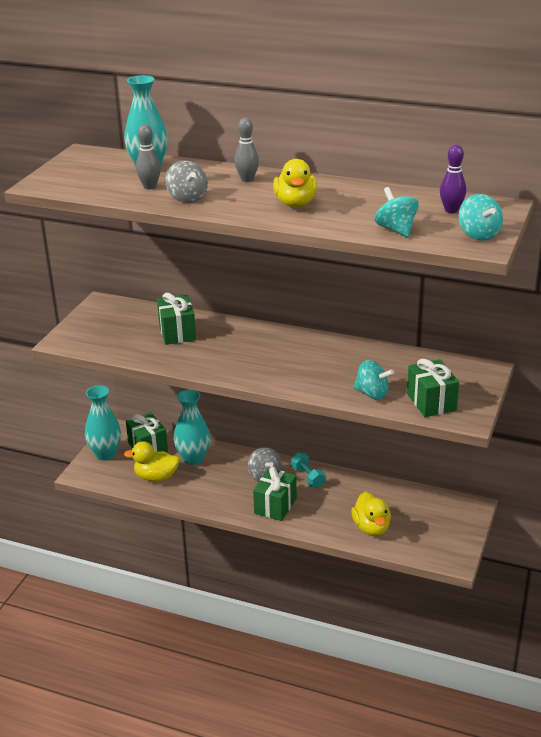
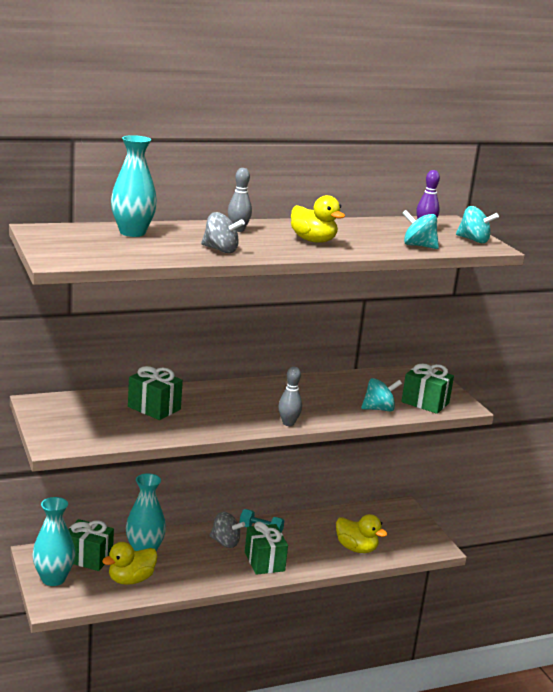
camera: 45 degrees left, 10 degrees down
(150, 187) = (168, 247): grey bowling pin -> grey bowling pin (288, 423)

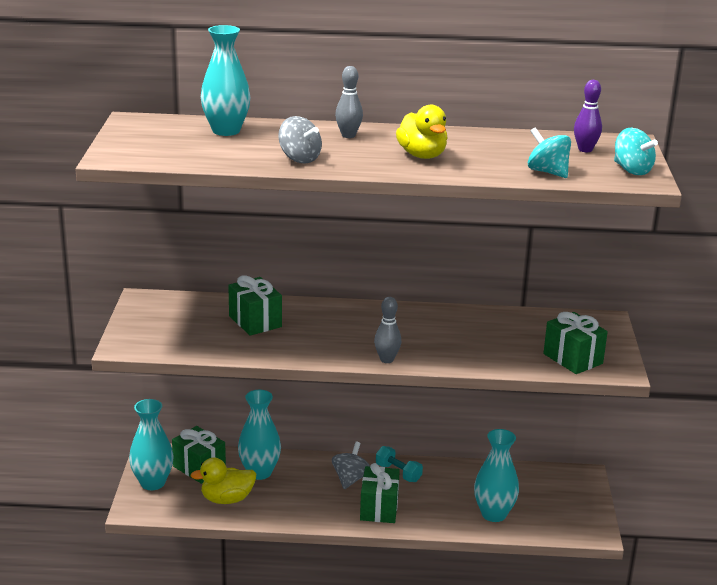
camera: 25 degrees right, 5 degrees up
(225, 542) = (350, 479): grey spinning top -> grey spinning top turned 120 degrees counterclockwise
(356, 548) = (494, 514): yellow duck -> turquoise vase
(379, 409) = (508, 358): turquoise spinning top -> none

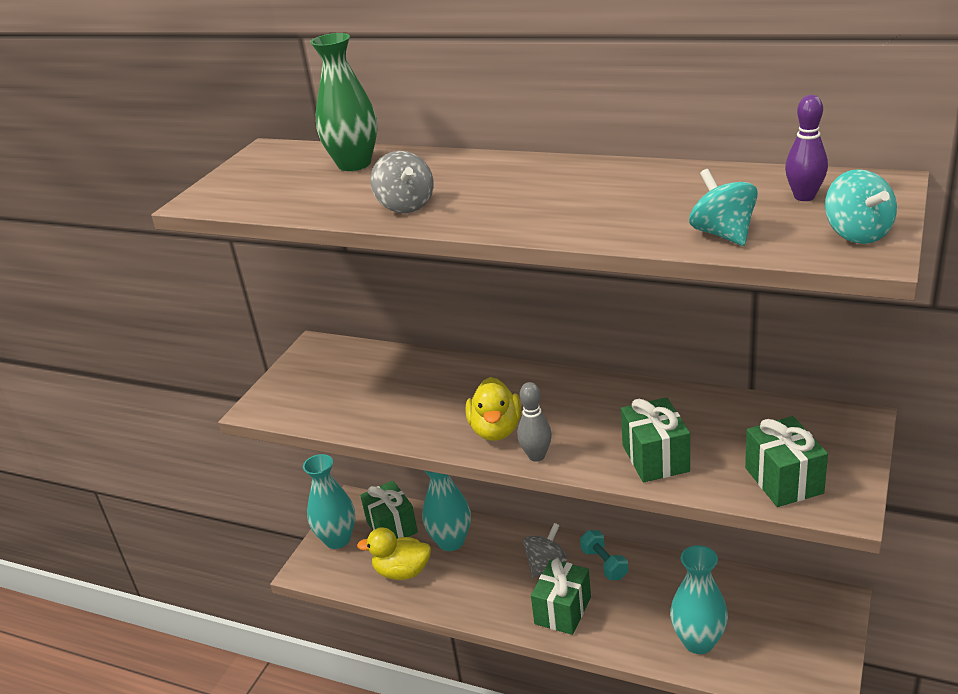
camera: 25 degrees right, 5 degrees up
(226, 131) = (354, 164): turquoise vase -> green vase
(255, 321) = (414, 386): green gift -> green gift (655, 458)
(348, 135) = (492, 171): grey bowling pin -> none
(422, 155) = (564, 203): yellow duck -> yellow duck (496, 430)

